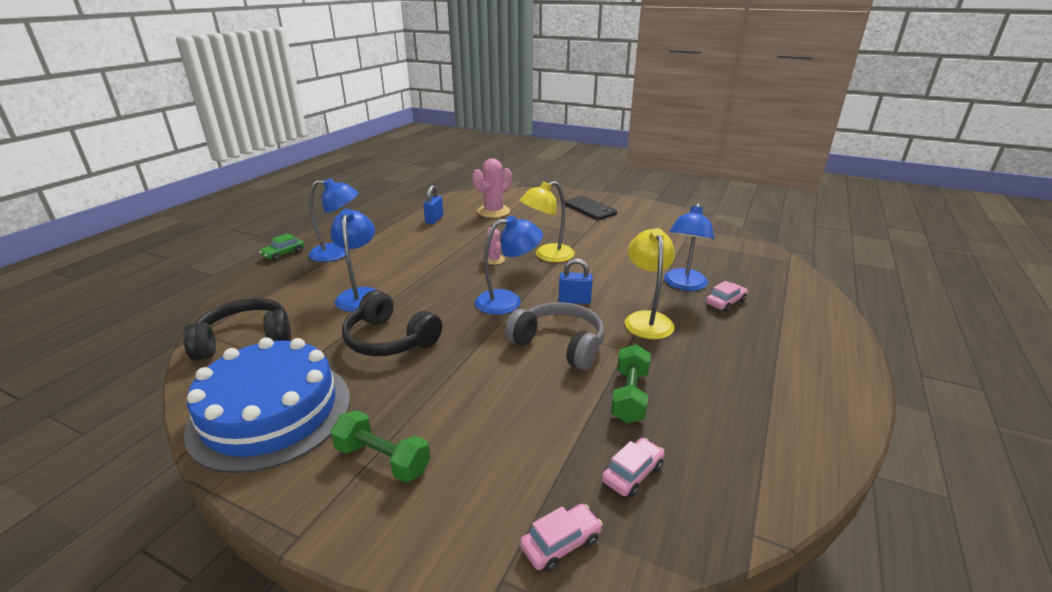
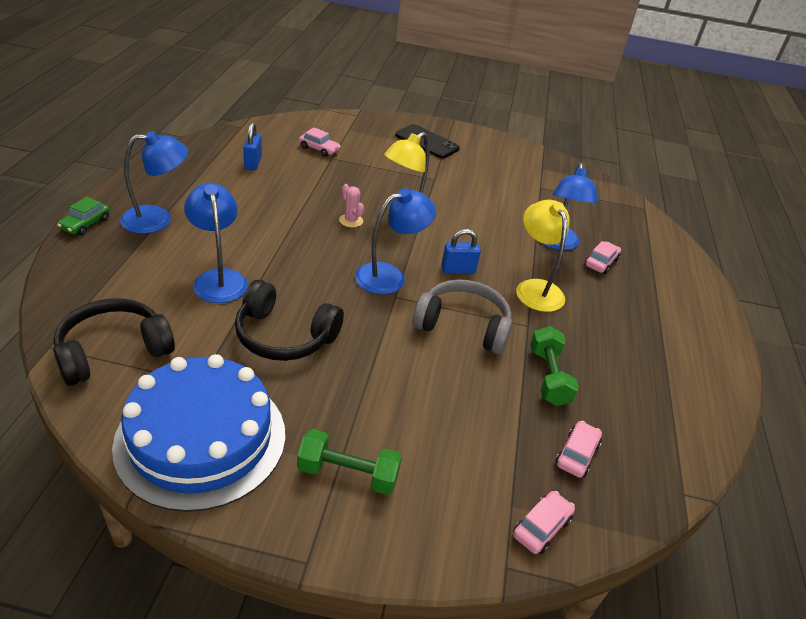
camera: 20 degrees left, 10 degrees up
(493, 211) = (319, 149): pink cactus -> pink car

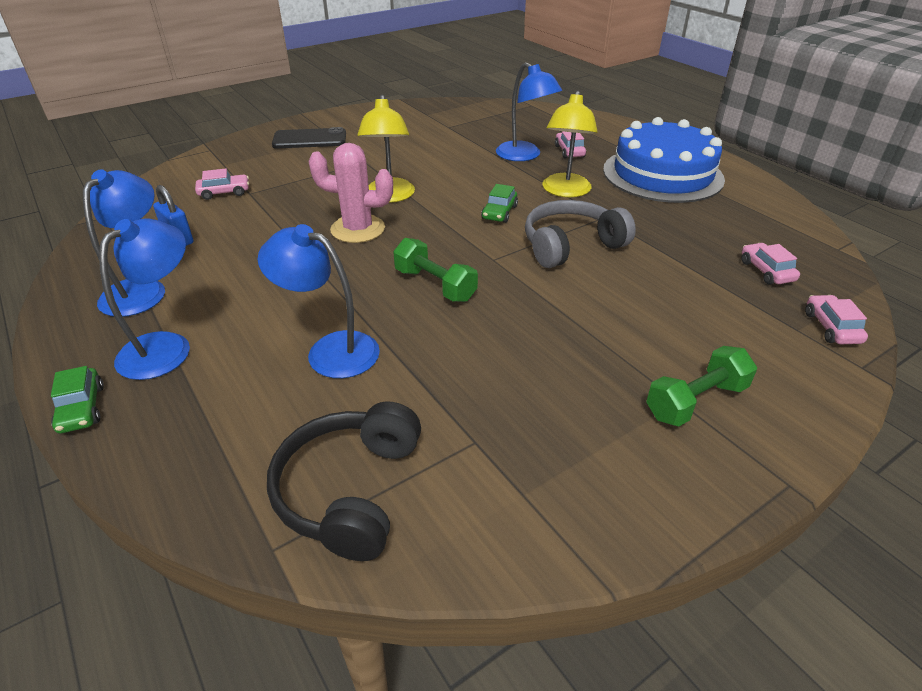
camera: 40 degrees left, 0 degrees up
(201, 438) = (564, 481): blue cake -> blue cake (662, 174)
(284, 336) = (471, 349): black headphones -> none
(351, 221) = (358, 229): pink cactus -> pink cactus, size x1.90
(390, 276) = (462, 248): blue lamp -> blue lamp (141, 289)
(458, 270) = (499, 212): blue padlock -> green car
(535, 288) = (565, 191): yellow lamp -> yellow lamp turned 105 degrees counterclockwise
(548, 377) = (671, 239): green dumbbell -> green dumbbell (435, 285)

